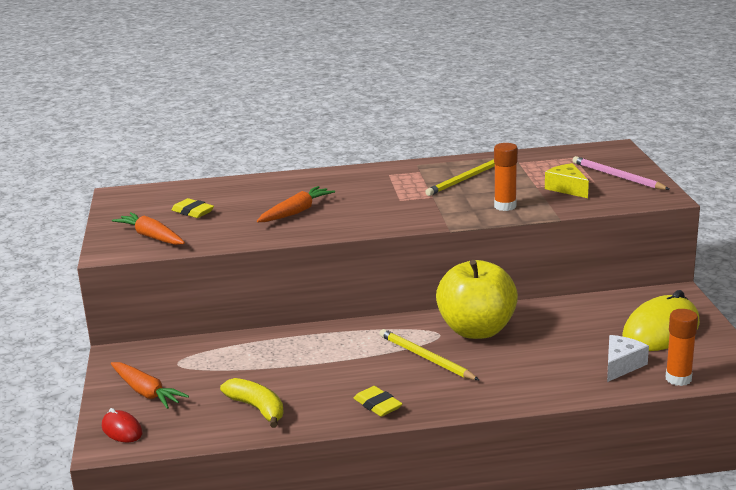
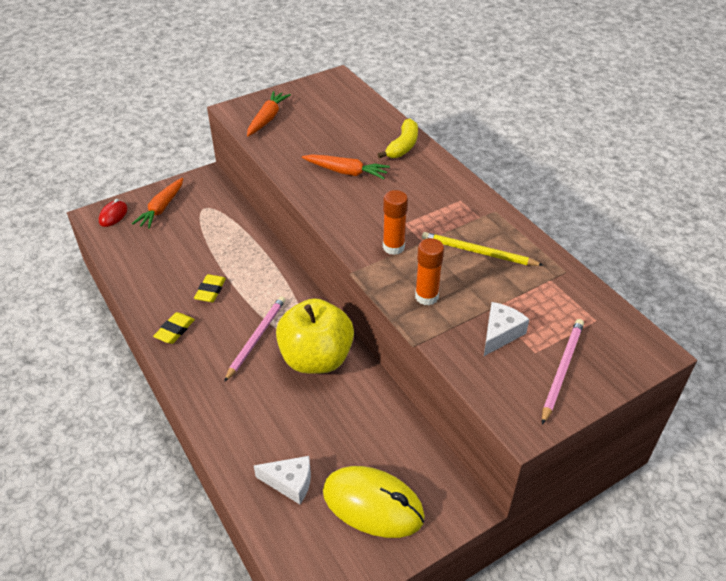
camera: 65 degrees right, 20 degrees up
(193, 212) = (320, 122): yellow eraser -> yellow eraser (210, 291)
(257, 408) = (154, 267): yellow banana -> yellow banana (403, 146)
(426, 358) = (256, 338): yellow pencil -> pink pencil
(567, 188) = (500, 334): yellow cheese -> white cheese
(678, 379) = (279, 536): orange glue stick -> orange glue stick (393, 247)

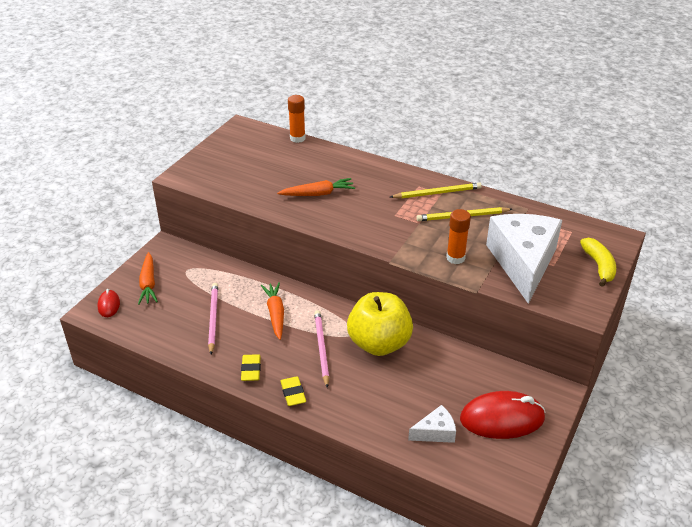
camera: 30 degrees left, 5 degrees down
(210, 291) = (252, 330): yellow eraser -> yellow eraser (293, 393)
(267, 119) = (215, 174): orange carrot -> orange carrot (275, 314)
(373, 504) = (502, 419): yellow mouse -> red mouse
(393, 247) = (402, 234): orange glue stick -> orange glue stick (297, 138)
(403, 146) = (342, 161): yellow banana -> yellow banana (599, 266)
(474, 215) = (437, 193): none -> yellow pencil
(500, 334) = (523, 262): white cheese -> white cheese, size x2.22
(562, 370) = (578, 269): pink pencil -> pink pencil (213, 318)

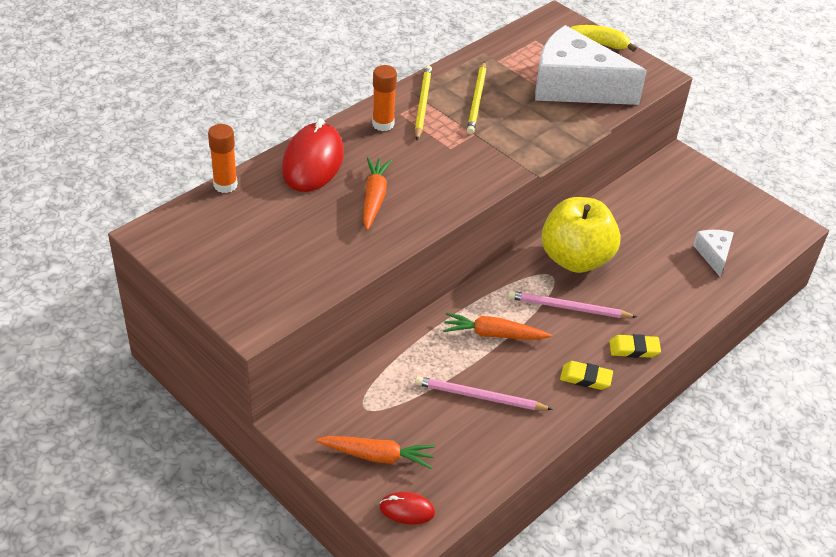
camera: 75 degrees left, 5 degrees up
(455, 258) = (549, 127): orange glue stick -> orange glue stick (383, 124)
(502, 419) = (705, 205): red mouse -> red mouse (313, 162)

